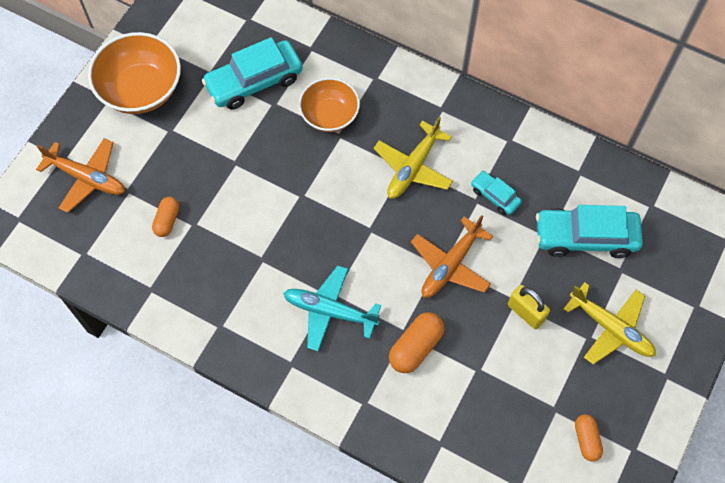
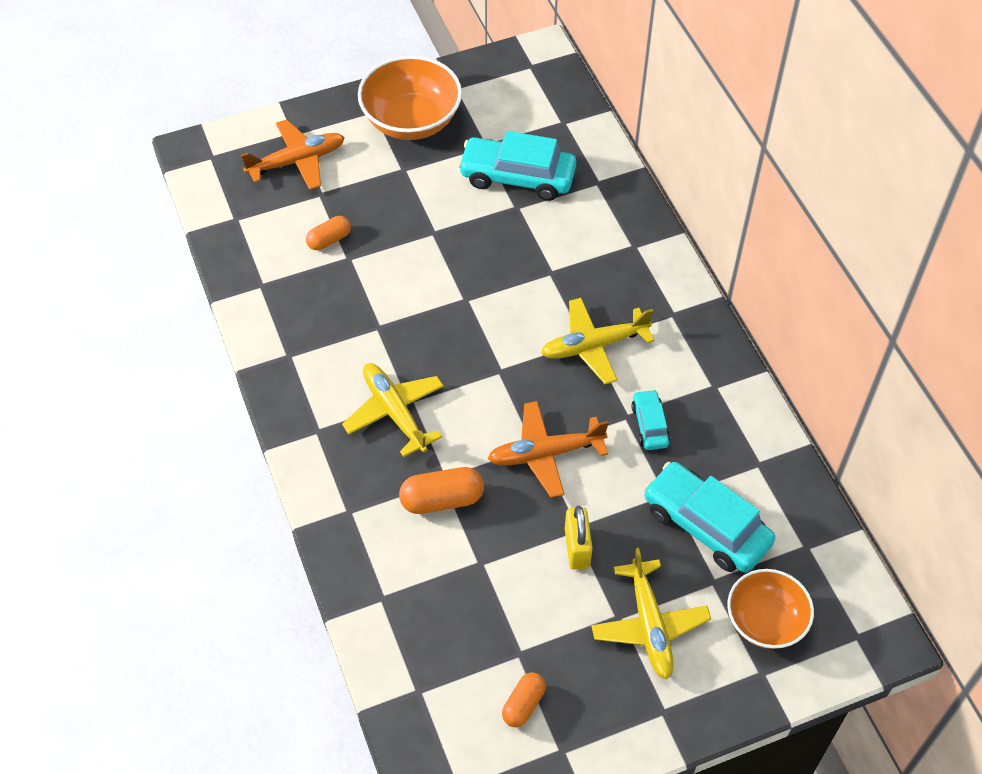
camera: 40 degrees right, 10 degrees down
(87, 178) = (297, 161): orange plane -> orange plane turned 90 degrees counterclockwise
(330, 115) = (558, 250): orange bowl -> orange bowl (765, 621)
(330, 311) = (395, 412): turquoise plane -> yellow plane

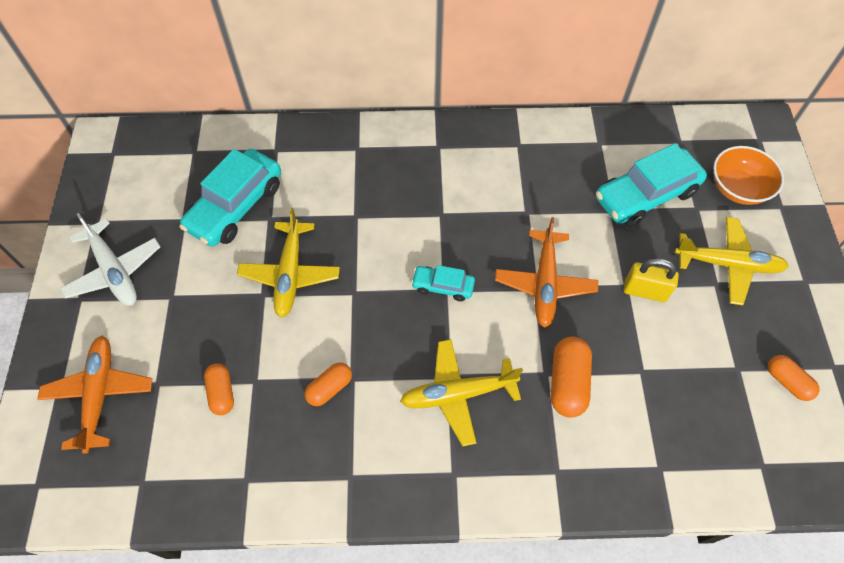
camera: 70 degrees left, 5 degrees up
(363, 313) = (329, 388): none -> orange capsule
(411, 121) = (114, 271): orange bowl -> white plane
(594, 346) = (447, 211): yellow plane -> yellow plane (290, 274)
(649, 425) = (540, 199): turquoise car -> turquoise car (443, 286)

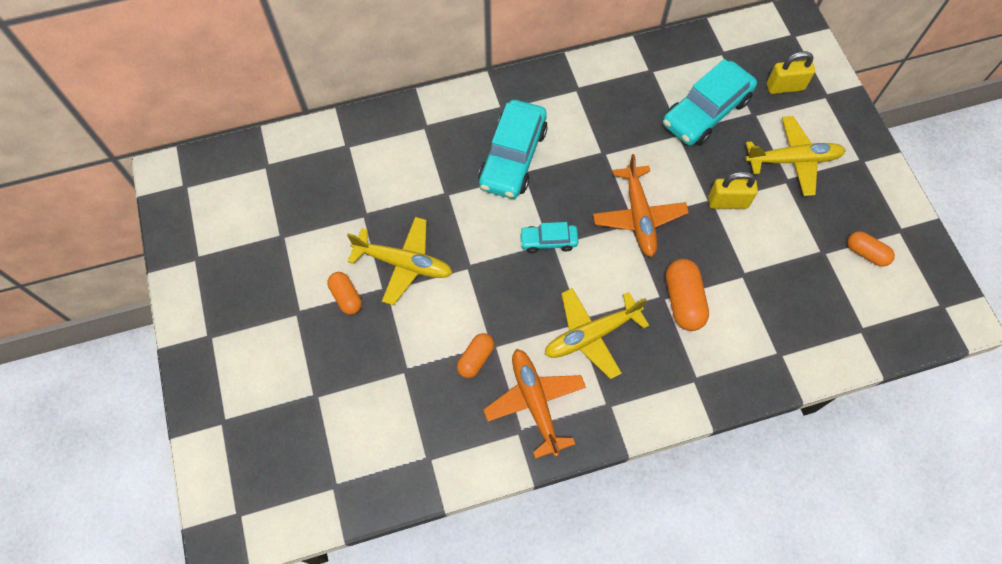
camera: 15 degrees left, 5 degrees up
(99, 395) = (265, 419): orange plane -> orange plane (535, 403)
(114, 271) = (233, 301): white plane -> none
(222, 393) = (379, 388): orange capsule -> orange capsule (346, 297)
(236, 206) = (328, 211): turquoise car -> turquoise car (513, 157)
(290, 274) = (403, 263): yellow plane -> yellow plane turned 60 degrees counterclockwise
(738, 188) = (785, 87): orange bowl -> yellow padlock

